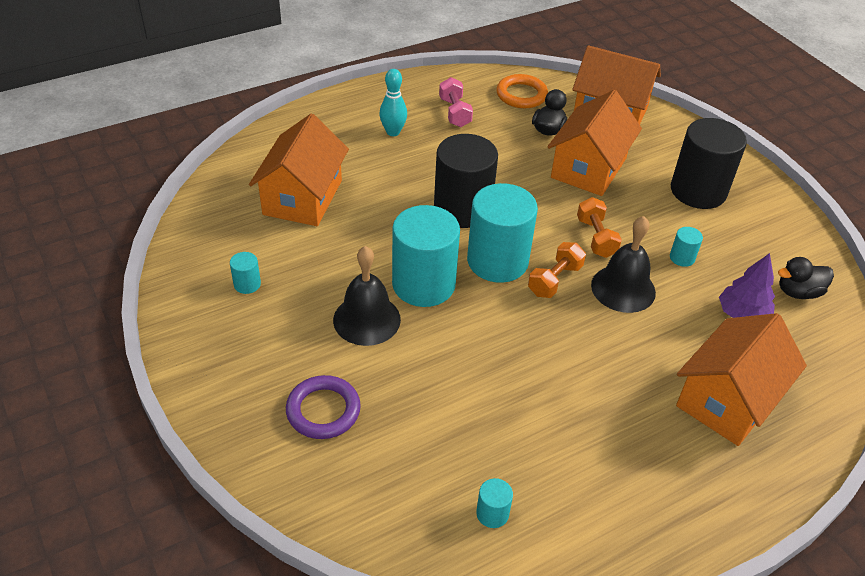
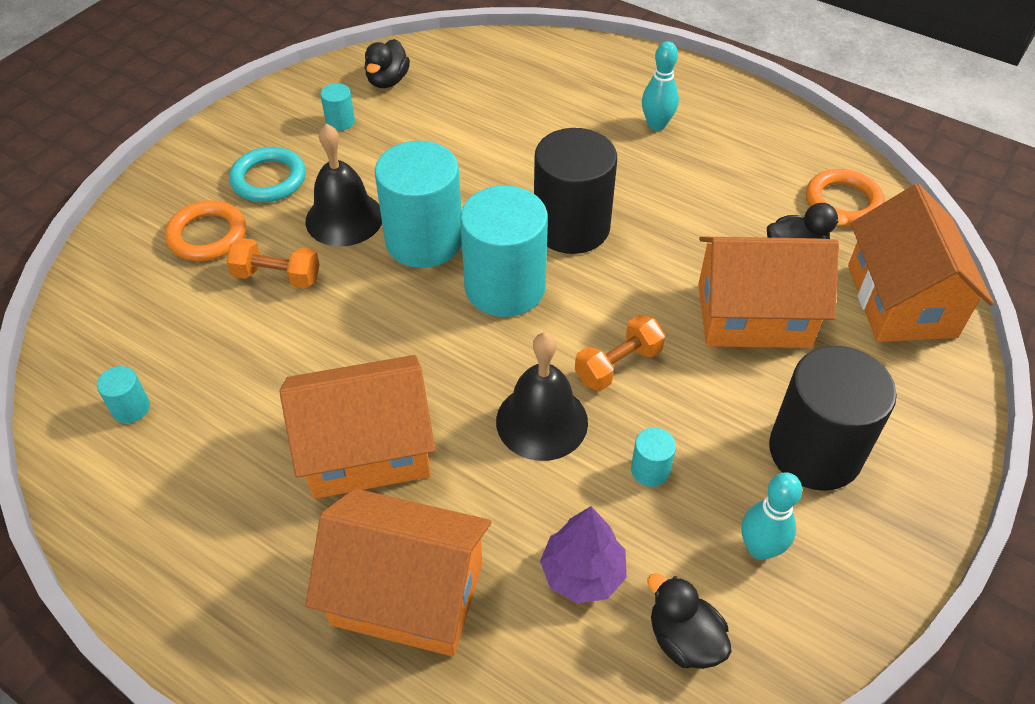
camera: 65 degrees right, 5 degrees up
(220, 240) = (387, 81): none -> black duck
(283, 350) = (268, 179): none -> turquoise ring
(303, 197) = (490, 105): orange house -> orange house (366, 449)
(323, 410) = (207, 235): purple ring -> orange ring
(454, 112) = (743, 158): pink dumbbell -> none
(554, 280) = (509, 349): orange dumbbell -> orange dumbbell (277, 276)
(752, 239) = (759, 548): none -> turquoise bowling pin

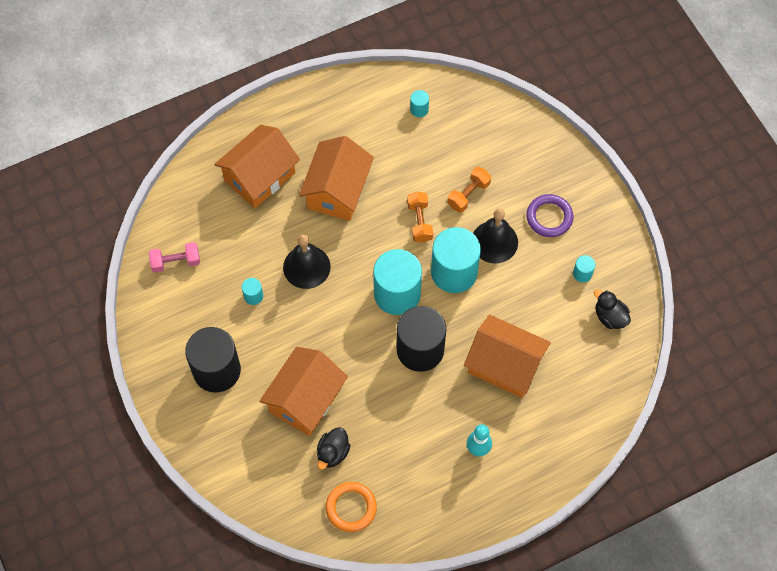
camera: 120 degrees right, 15 degrees up
(207, 235) = (519, 173): orange ring -> none
(268, 179) = (549, 217): turquoise ring -> purple ring
(583, 573) = (226, 242): purple tree -> none
(618, 365) = (316, 317): orange dumbbell -> orange dumbbell (419, 222)
(684, 639) = (176, 262): black duck -> pink dumbbell
(759, 548) = (191, 314): turquoise bowling pin -> none
(901, 301) = (268, 480): orange house -> orange house (504, 365)

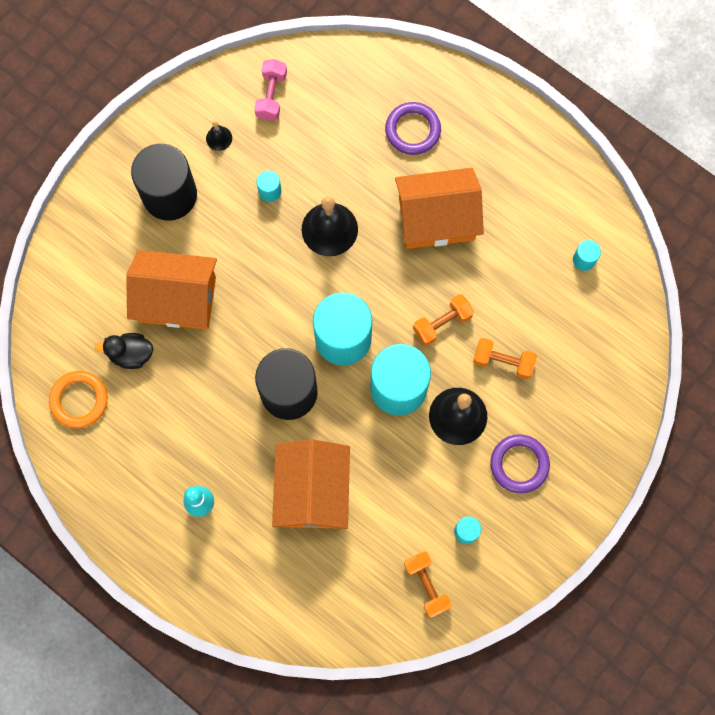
camera: 65 degrees right, 10 degrees up
(176, 262) = (271, 95): pink dumbbell -> pink dumbbell turned 45 degrees clockwise
(189, 314) = (219, 138): none -> black bell
(259, 176) = (412, 130): orange house -> purple ring
(610, 317) = (426, 585): black duck -> orange dumbbell

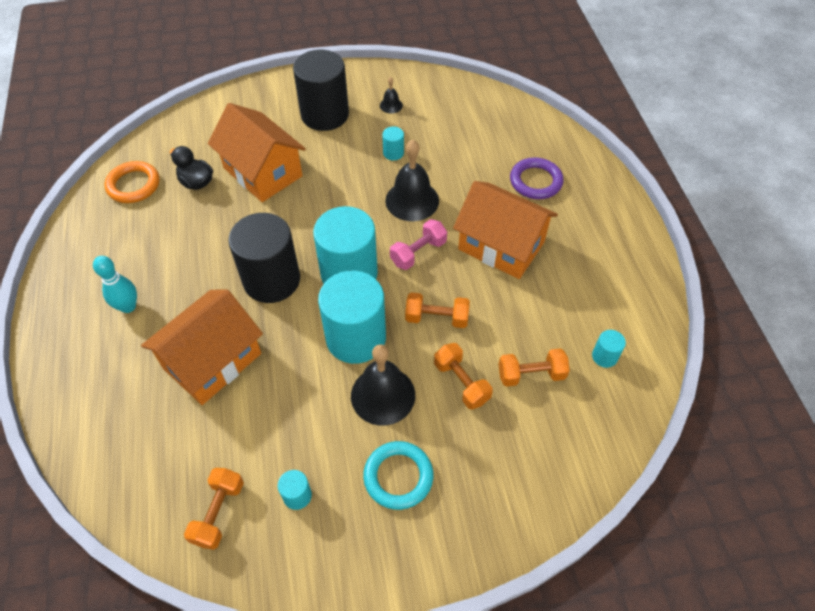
camera: 40 degrees right, 20 degrees down
(271, 95) = (451, 104): pink dumbbell -> pink dumbbell (418, 252)
(519, 464) = (398, 477): purple ring -> turquoise ring
(545, 316) = (531, 374): none -> orange dumbbell

